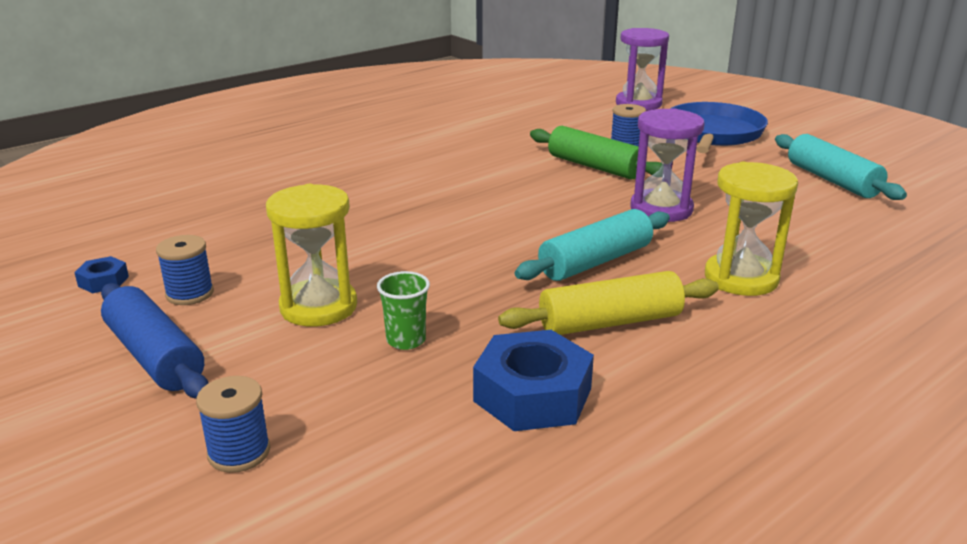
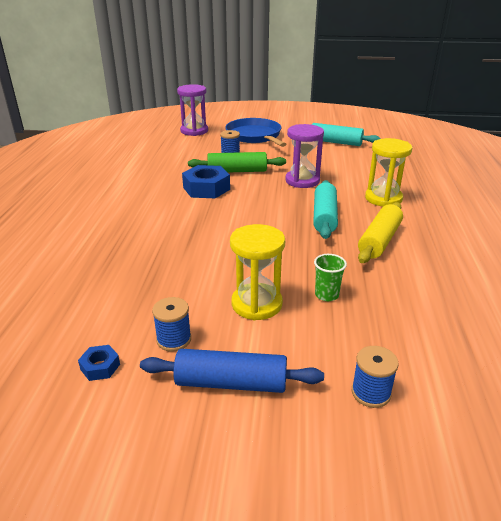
camera: 45 degrees left, 5 degrees up
(532, 395) = (414, 286): blue nut -> blue nut (206, 188)

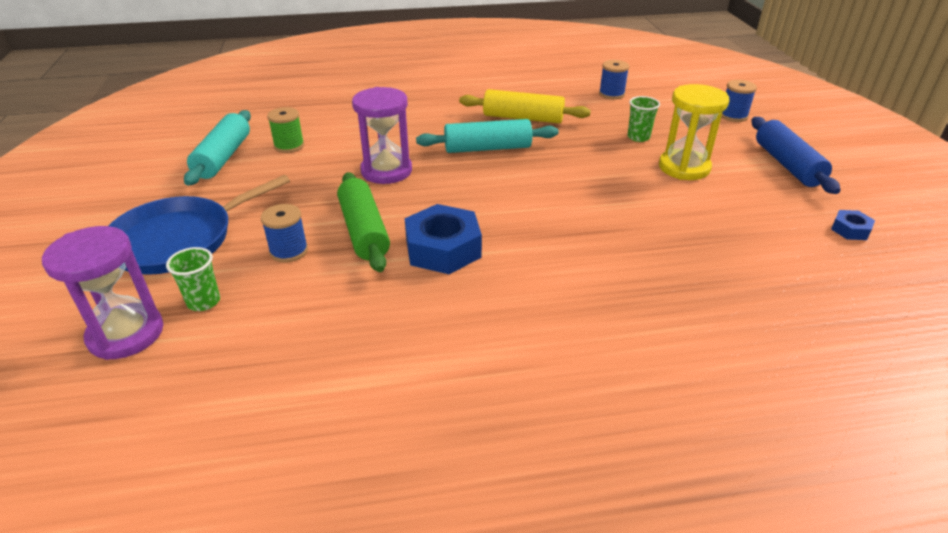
camera: 105 degrees left, 5 degrees up
(174, 339) = (775, 200): blue spool -> blue spool (611, 94)
(204, 141) = (204, 302): none -> green cup
(345, 157) = (289, 146): none -> green spool
(383, 198) = (422, 118): yellow hourglass -> none

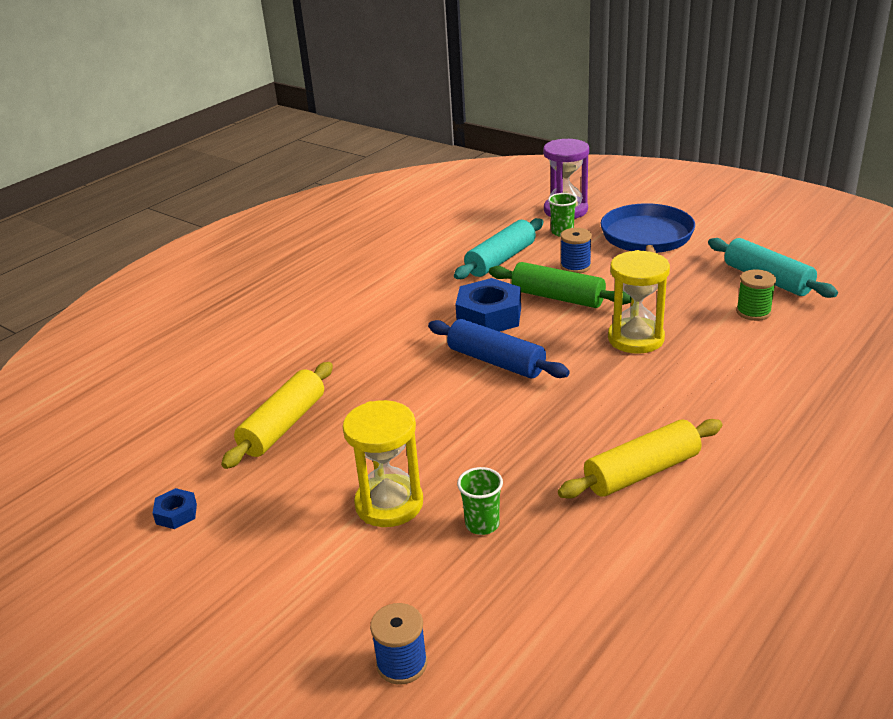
camera: 140 degrees right, 5 degrees down
(386, 171) = (635, 339): purple hourglass -> yellow hourglass
(487, 148) = (603, 409): turquoise rolling pin -> turquoise rolling pin (501, 260)
(611, 94) = (614, 600): blue spool -> none
(726, 251) = (283, 425): none -> yellow rolling pin
(787, 165) = (274, 585): blue rolling pin -> blue rolling pin (496, 361)

